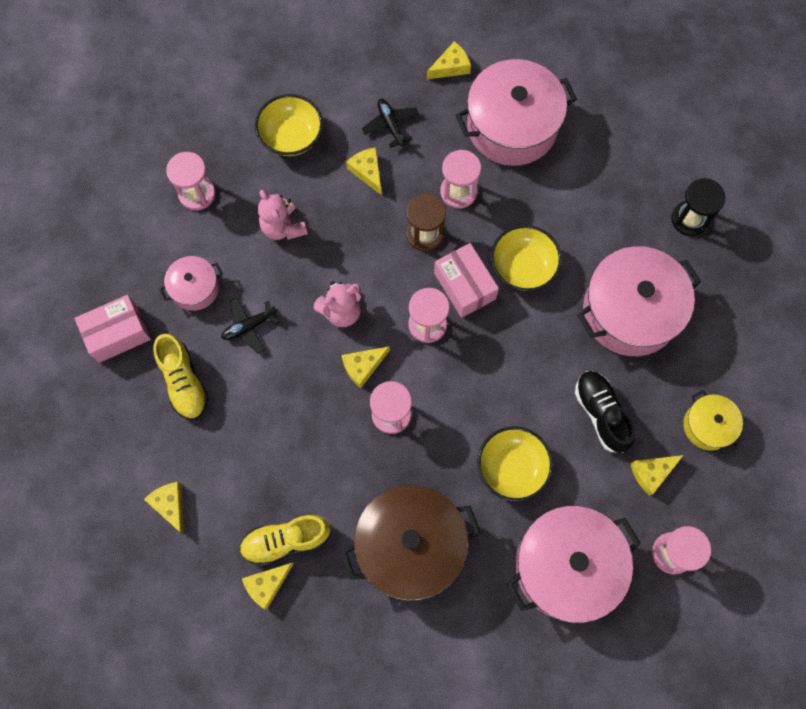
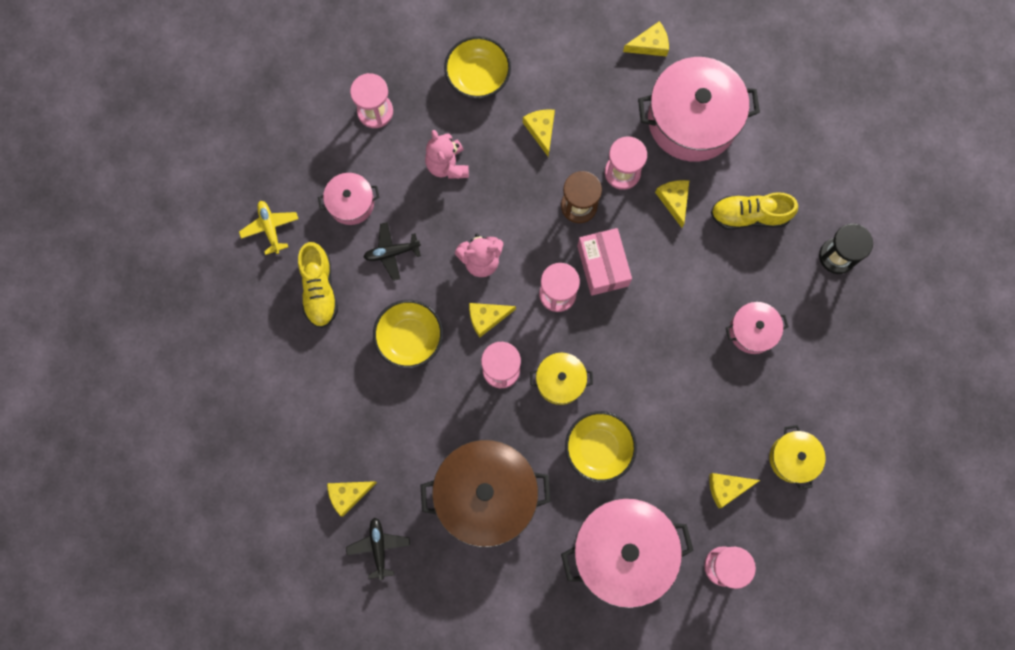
camera: 15 degrees right, 5 degrees up
(118, 333) = (270, 228): pink box -> yellow plane
(170, 505) = (280, 399): yellow cheese -> yellow cheese (674, 200)
(286, 541) = (375, 460): yellow shoe -> yellow shoe (749, 215)
(390, 125) = (575, 89): black plane -> black plane (379, 547)
(454, 410) = (560, 381): none -> yellow pot
(523, 267) = (663, 261): yellow bowl -> yellow bowl (410, 338)
(601, 414) = (696, 420): black shoe -> none
(630, 311) = (752, 331): pink pot -> pink pot, size x0.51

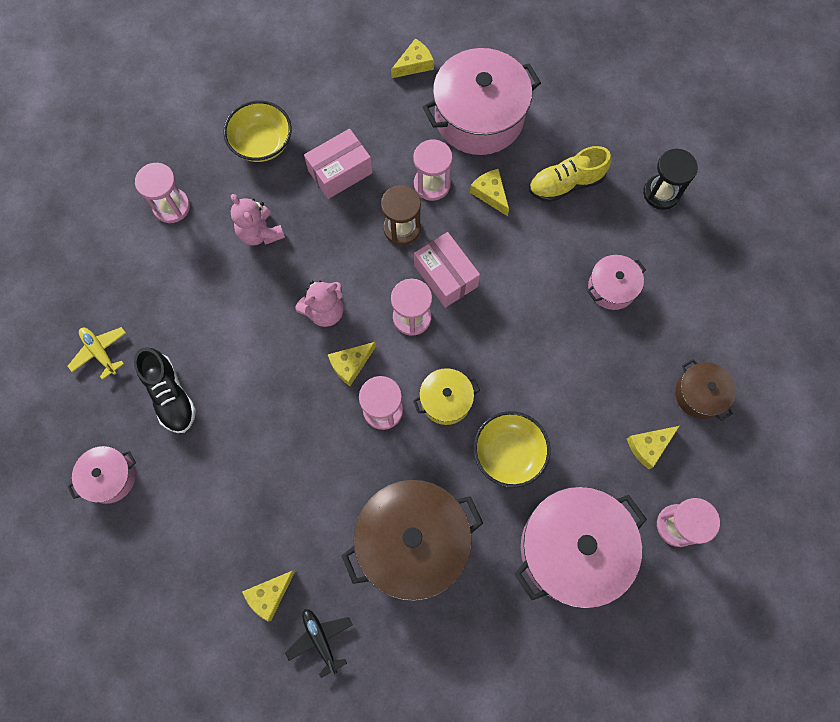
camera: 20 degrees left, 5 degrees down
(319, 289) = (170, 395): yellow shoe -> black shoe
(351, 203) = (175, 300): pink pot -> pink pot (110, 477)
(392, 252) = (233, 334): black plane -> none
(410, 338) = (280, 411): yellow bowl -> none
(541, 130) = (340, 172): yellow cheese -> pink box
(793, 458) = (699, 394): yellow pot -> brown pot

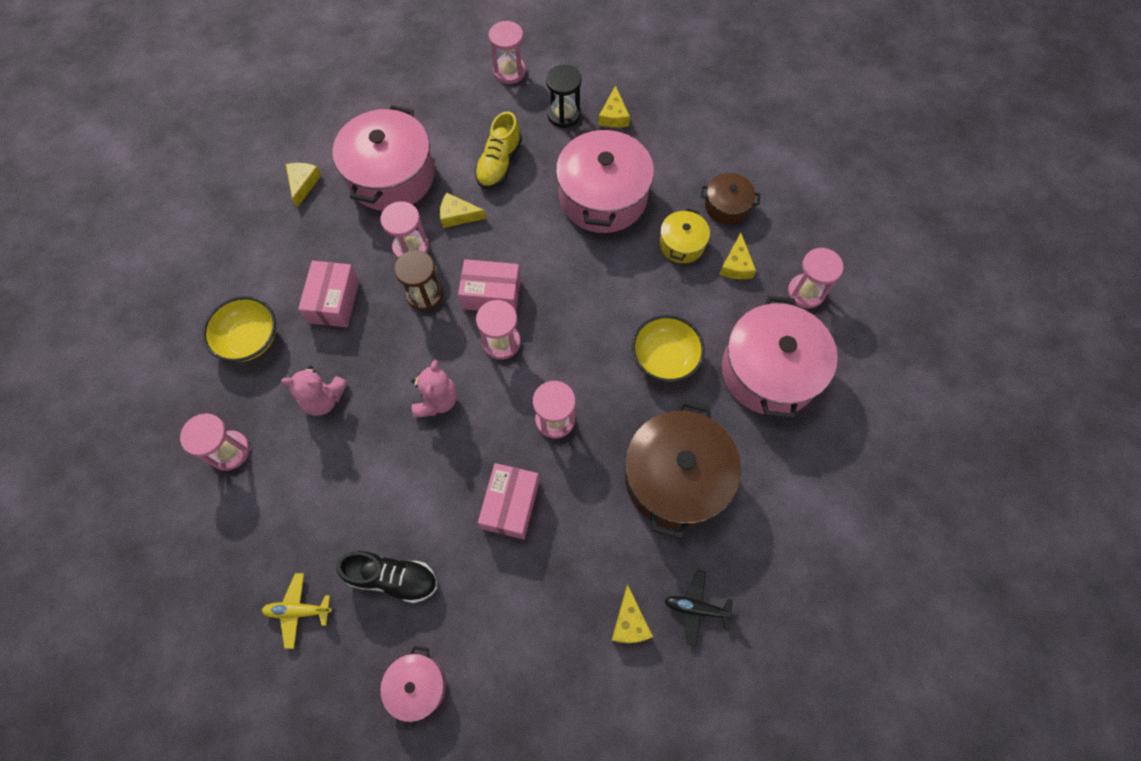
camera: 50 degrees left, 5 degrees down
(289, 433) = (511, 505): none -> pink box
(350, 364) = (497, 415): yellow cheese -> yellow cheese (614, 116)
(446, 400) = (587, 369): yellow pot -> yellow pot (682, 244)
(611, 287) = (603, 197): pink pot -> pink pot, size x1.98
(660, 118) = (509, 71): none -> pink hourglass

